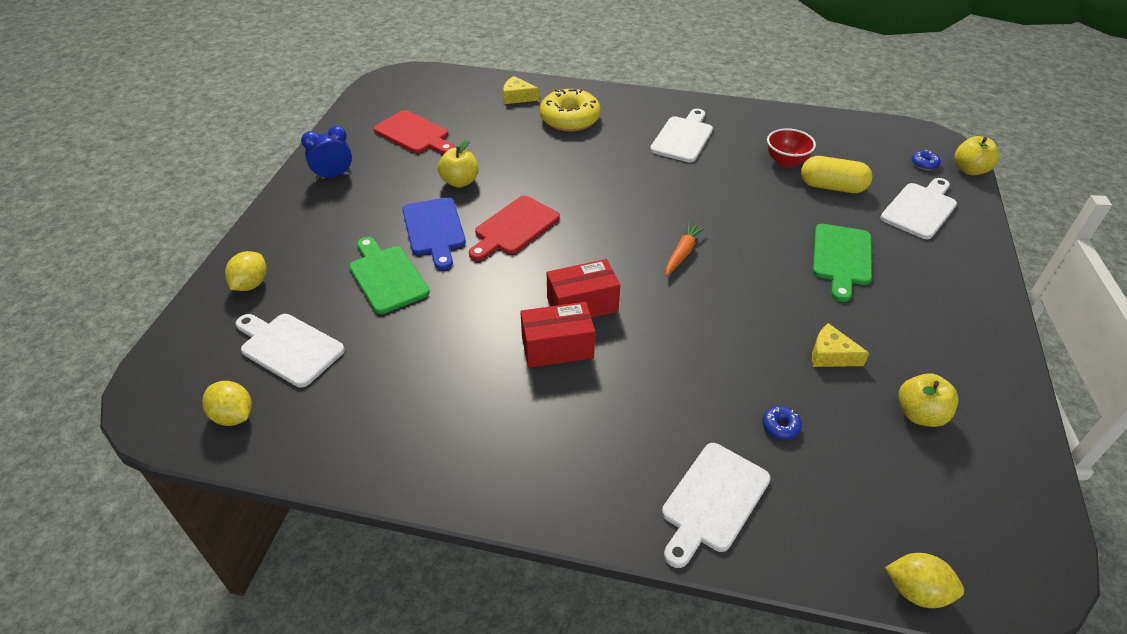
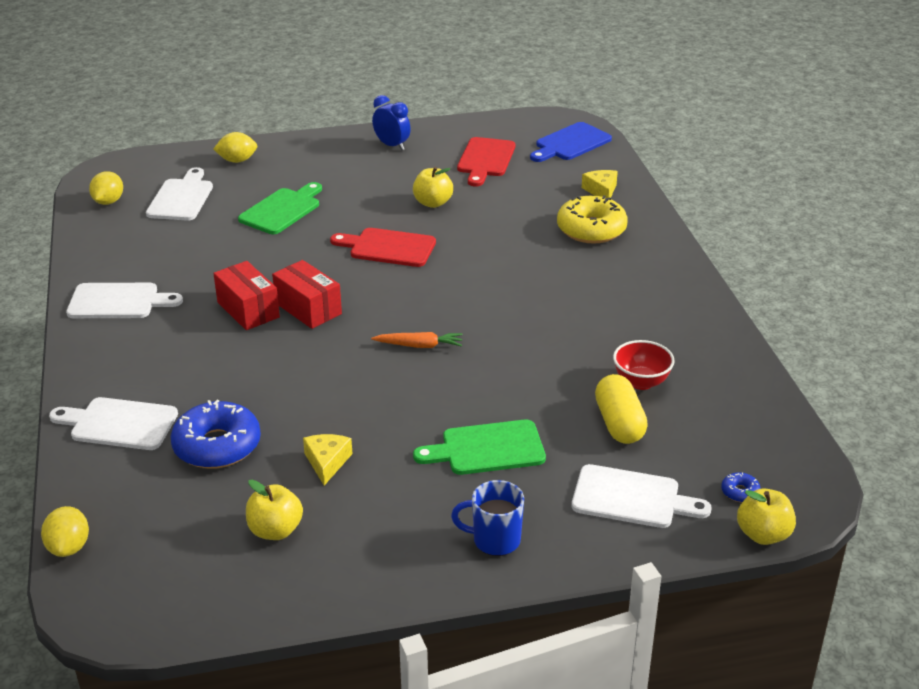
camera: 65 degrees right, 10 degrees down
(434, 230) = (356, 211): blue cutting board -> blue cutting board (570, 143)
(683, 137) = (624, 304): white cutting board -> white cutting board (118, 302)
(780, 426) = (217, 446): blue donut -> blue donut, size x2.40
(955, 287) = (494, 540): none -> blue mug

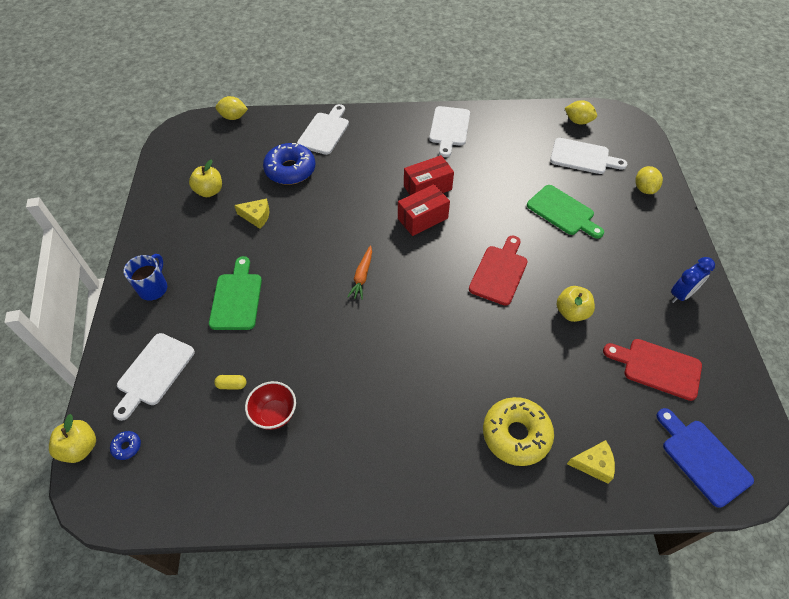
camera: 100 degrees right, 20 degrees up
(619, 423) = (232, 385): yellow capsule -> yellow capsule, size x0.48

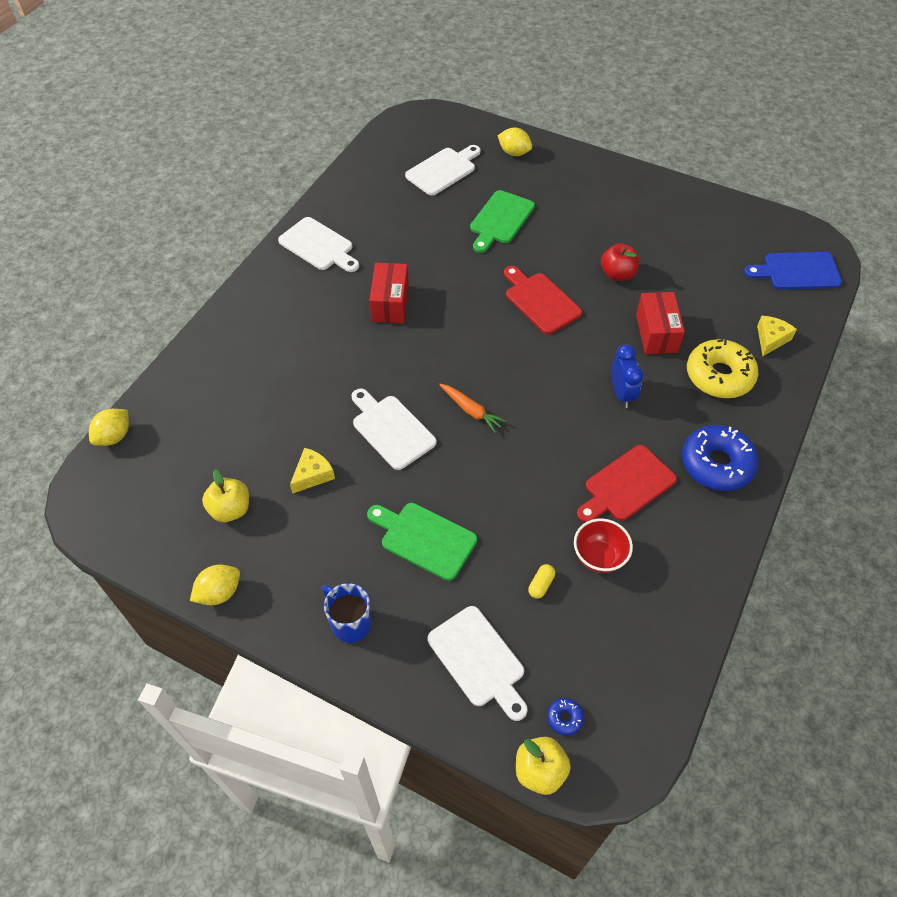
camera: 60 degrees left, 0 degrees up
(290, 170) = (263, 413): blue donut -> blue donut (716, 464)
(325, 131) = (226, 354): white cutting board -> white cutting board (391, 429)
(422, 218) = (429, 327): red box -> red box (656, 333)
(563, 212) = (500, 220): green cutting board -> green cutting board turned 135 degrees clockwise
(571, 312) = (617, 274): yellow apple -> red apple
(578, 121) = (393, 148): yellow lemon -> yellow lemon (219, 592)
(657, 367) = (704, 251): red cutting board -> red cutting board (626, 485)
(681, 294) = (643, 196): blue clock -> blue clock (621, 394)

